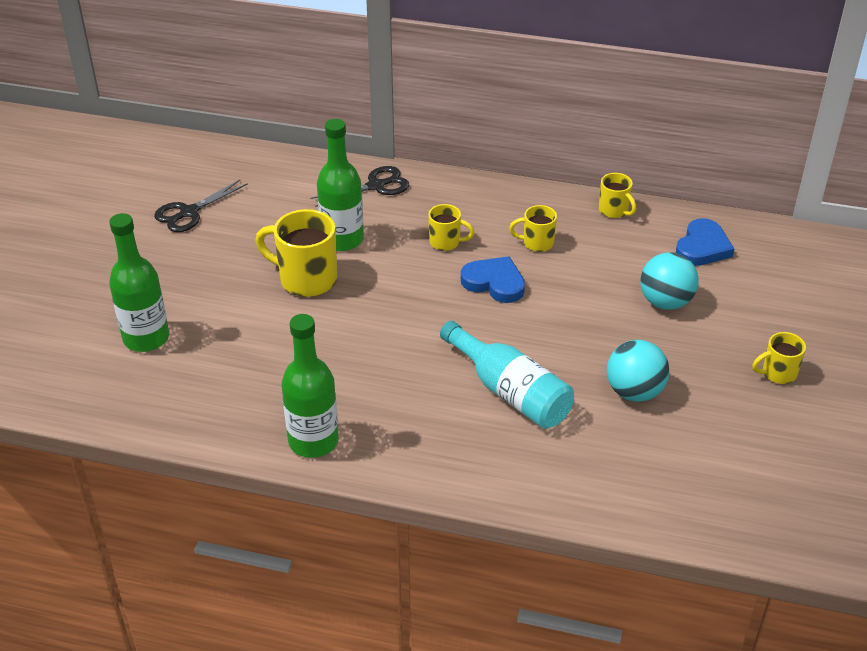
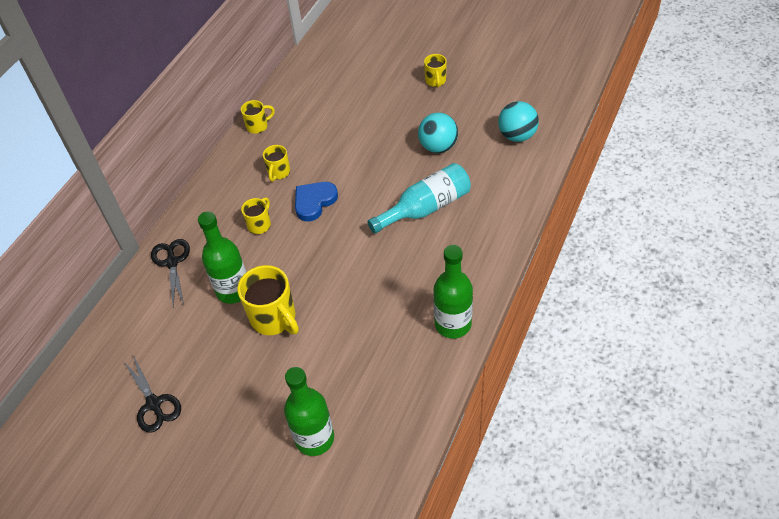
camera: 75 degrees left, 10 degrees up
(306, 279) = (274, 318): yellow mug -> yellow mug turned 75 degrees counterclockwise
(665, 302) = (360, 117): turquoise ball -> turquoise ball (517, 136)
(702, 247) = (312, 90): blue heart -> none

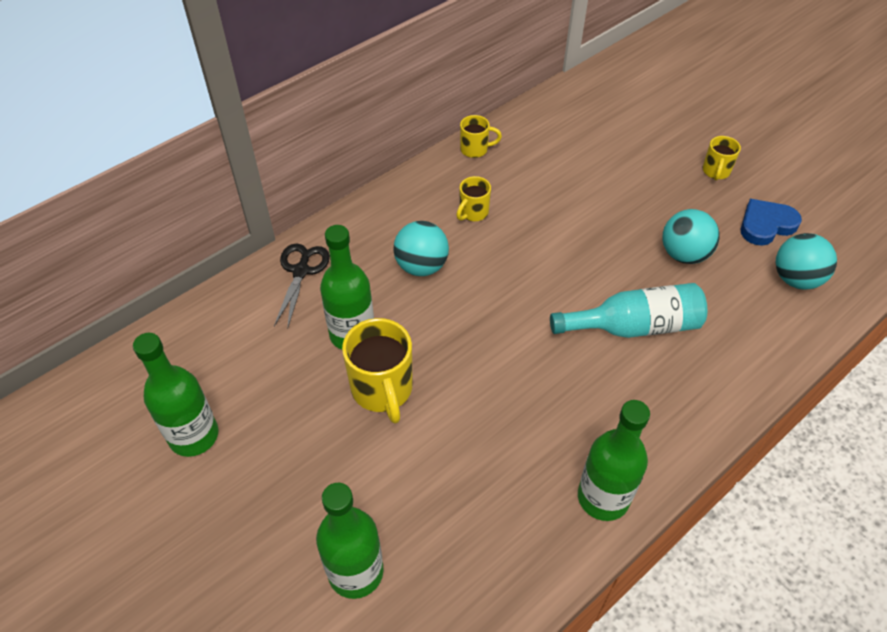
camera: 20 degrees right, 0 degrees up
(154, 404) = (194, 436): black scissors -> green bottle
(260, 224) = (421, 266): yellow mug -> turquoise ball
(314, 202) = (498, 264): blue heart -> blue heart (766, 225)

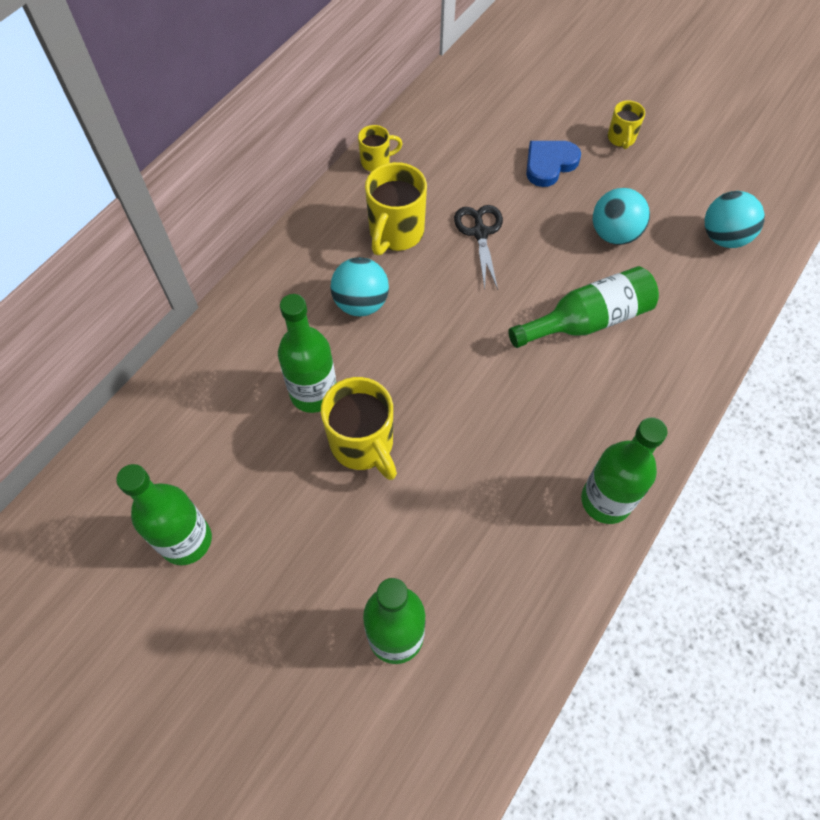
camera: 15 degrees left, 10 degrees up
(301, 271) = (238, 336): black scissors -> black scissors (480, 232)
(473, 213) = (395, 233): yellow mug -> yellow mug, size x1.80
(634, 326) = (587, 320): turquoise bottle -> green bottle
(766, 225) = (682, 186): blue heart -> blue heart (549, 164)

